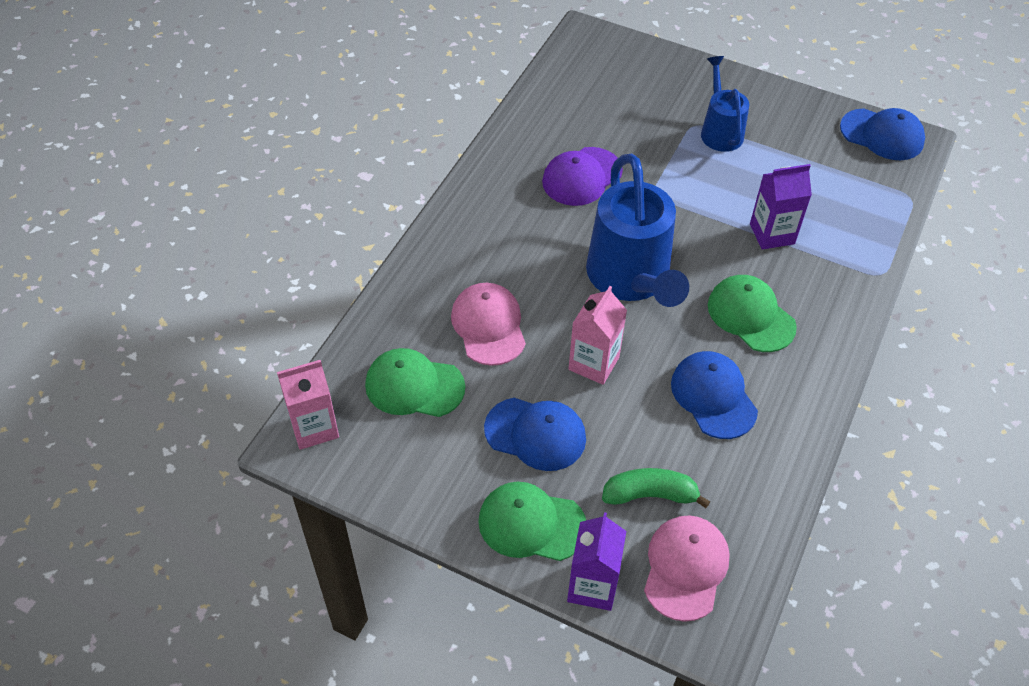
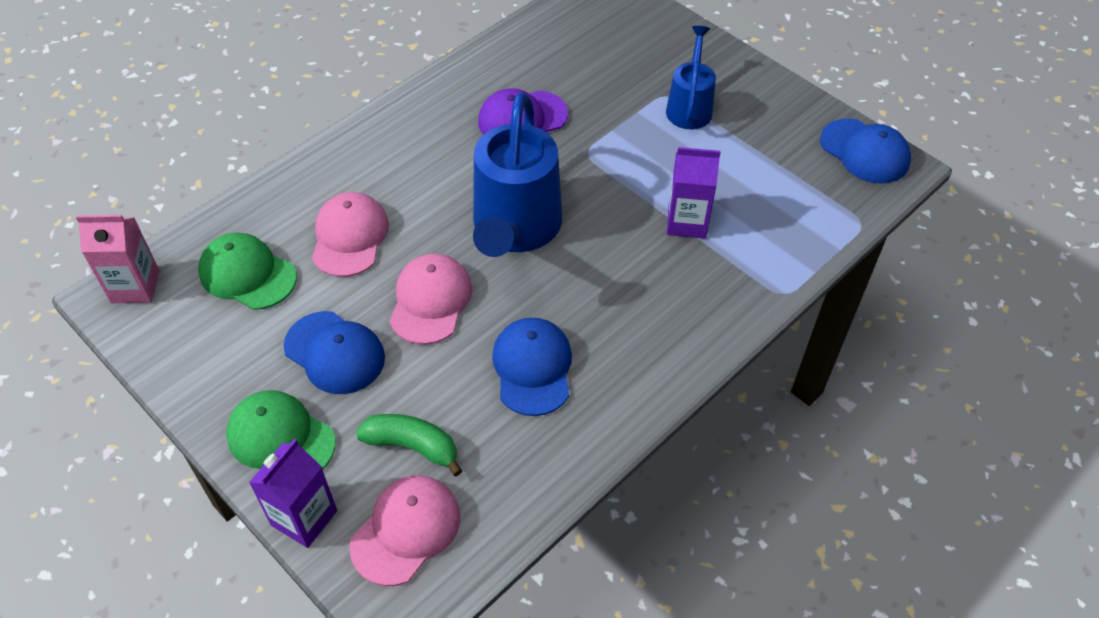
camera: 20 degrees right, 0 degrees up
(594, 363) = (430, 301): pink carton -> pink cap
(751, 316) = (617, 298): green cap -> none

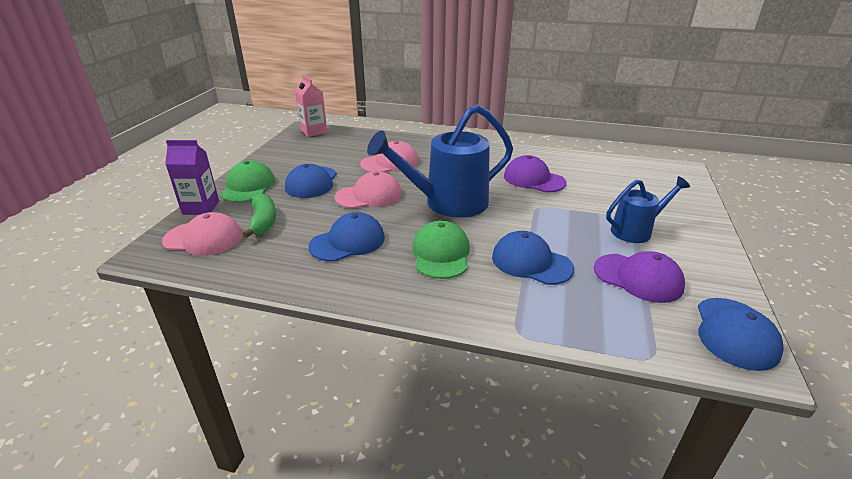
camera: 60 degrees right, 20 degrees down
(247, 274) = (342, 149): green cap -> green cap (441, 254)
(687, 222) = (531, 262): purple carton -> blue cap
(762, 159) = (638, 278): none -> purple cap

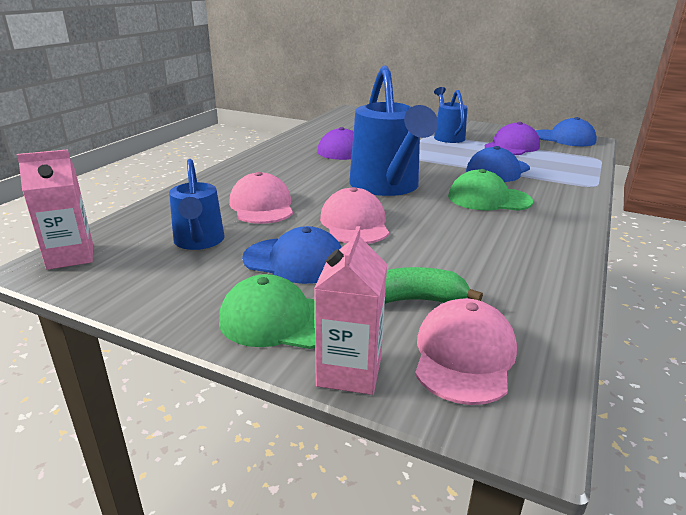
camera: 80 degrees left, 5 degrees down
(201, 207) = (349, 371): purple carton -> pink carton
(333, 154) = (199, 242): none -> blue watering can
(348, 242) = (469, 240): blue cap -> none

